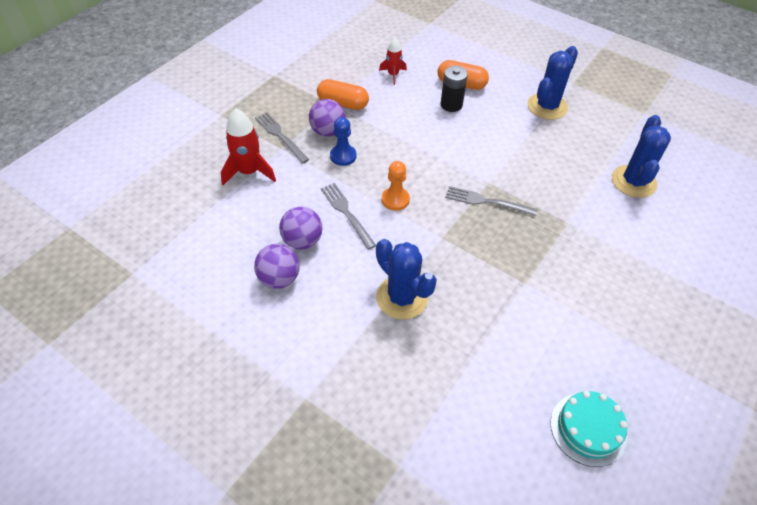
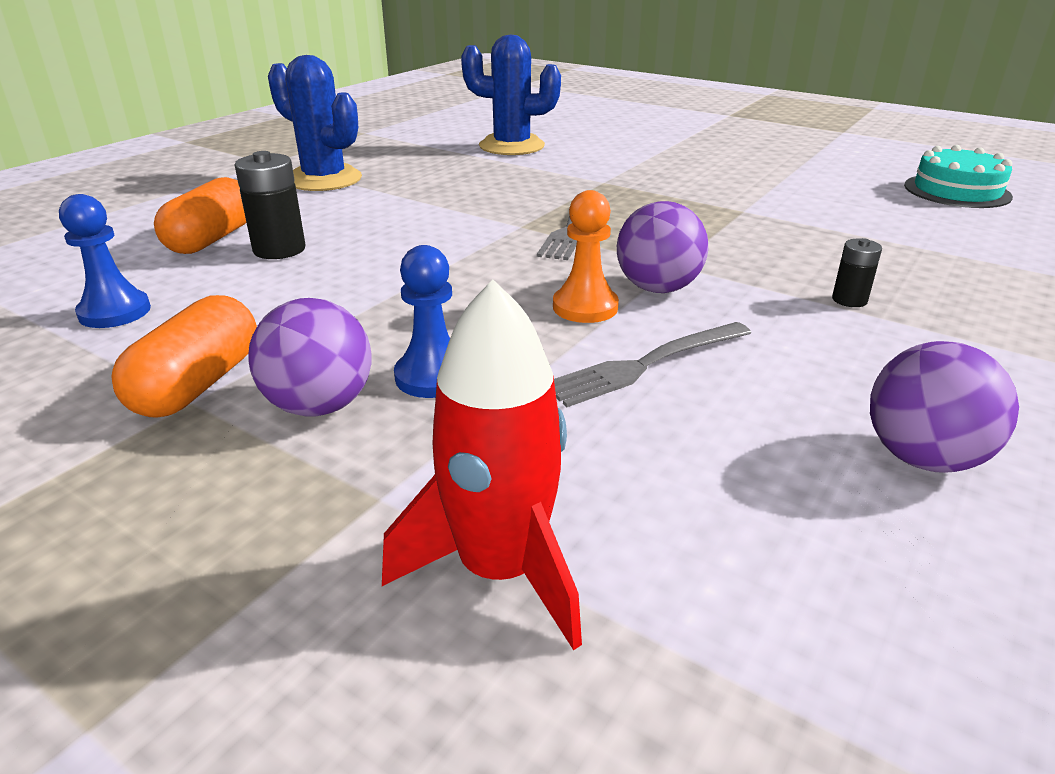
camera: 90 degrees left, 20 degrees down
(280, 135) = (311, 505): grey fork -> none
(302, 241) = (769, 427): purple ball -> purple ball (657, 288)
(393, 75) = (115, 312): red rocket -> blue pawn
(402, 297) = (849, 300): blue cactus -> black battery

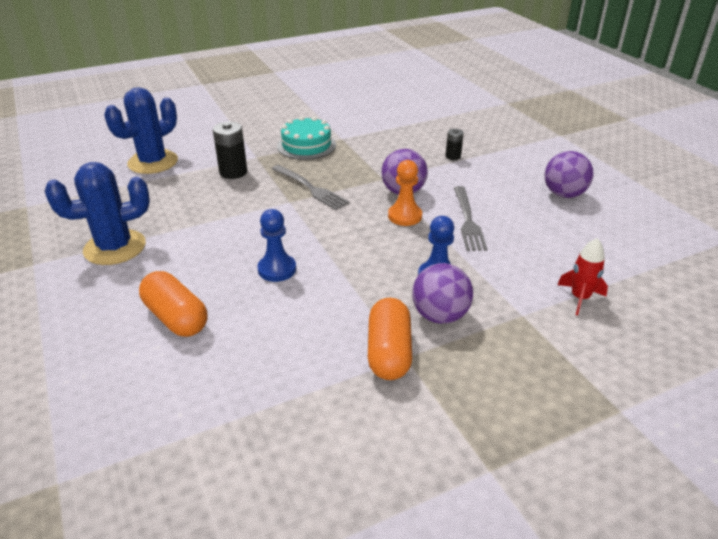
camera: 60 degrees left, 5 degrees up
(115, 312) = (262, 376): blue pawn -> blue pawn (277, 269)
(198, 384) = (389, 352): orange capsule -> orange capsule turned 45 degrees clockwise
(279, 249) = (229, 292): black battery -> black battery (233, 172)
(500, 570) = (579, 298): red rocket -> red rocket, size x0.61
(957, 191) = (377, 87): turquoise cake -> turquoise cake (306, 145)

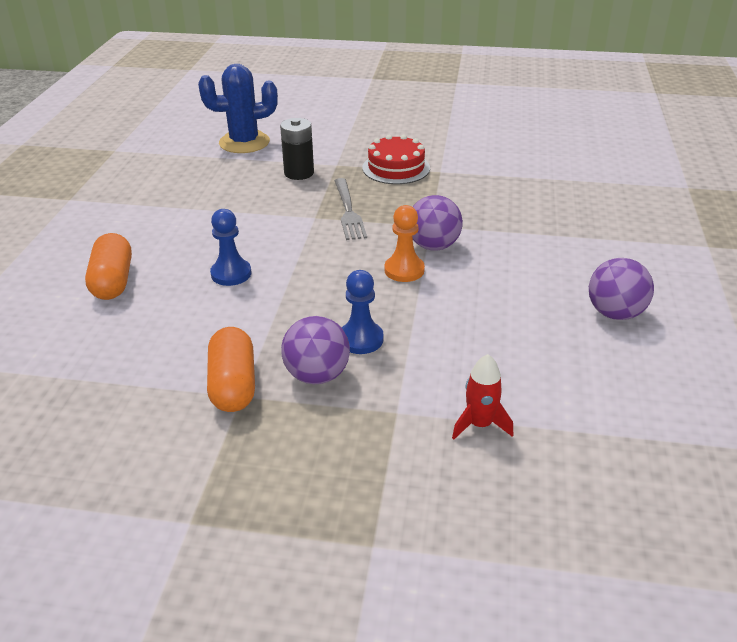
camera: 35 degrees right, 0 degrees up
(115, 247) = (135, 207): blue cactus -> none
(306, 145) = (396, 168): turquoise cake -> red cake
(389, 352) = (233, 385): orange capsule -> orange capsule turned 45 degrees counterclockwise
(453, 156) = (536, 227): black battery -> none
(468, 221) = (463, 300): grey fork -> none

